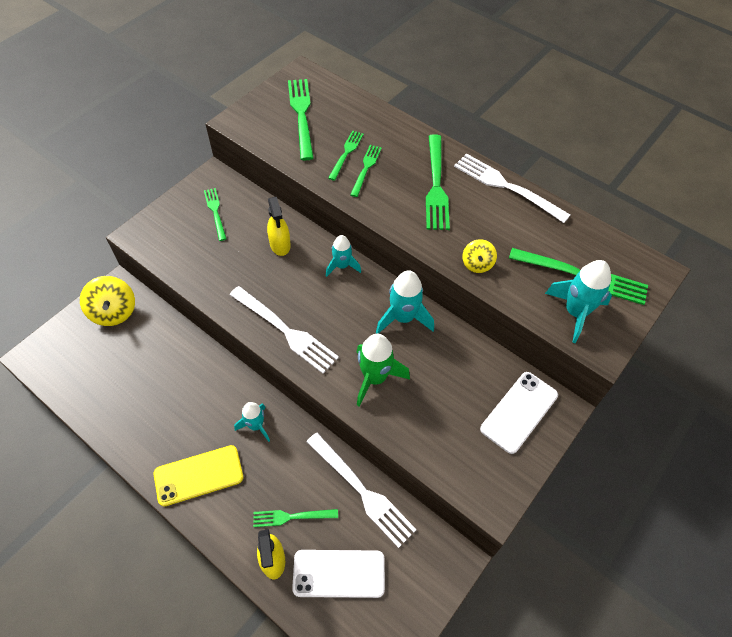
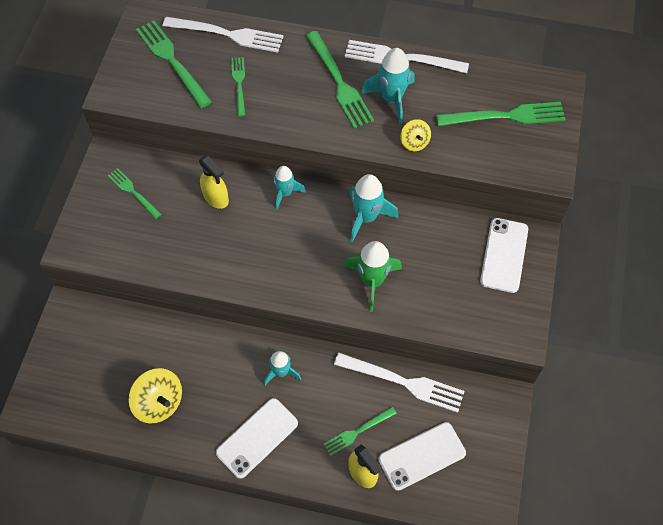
camera: 25 degrees left, 5 degrees up
(114, 312) = (80, 332): yellow spinning top -> yellow spinning top (159, 402)
(198, 475) = (257, 438): yellow phone -> white phone
(286, 331) = (271, 275): white fork -> white fork (228, 34)
(366, 168) = (266, 91): green fork -> none
(575, 312) = (515, 151): turquoise rocket -> turquoise rocket (391, 99)

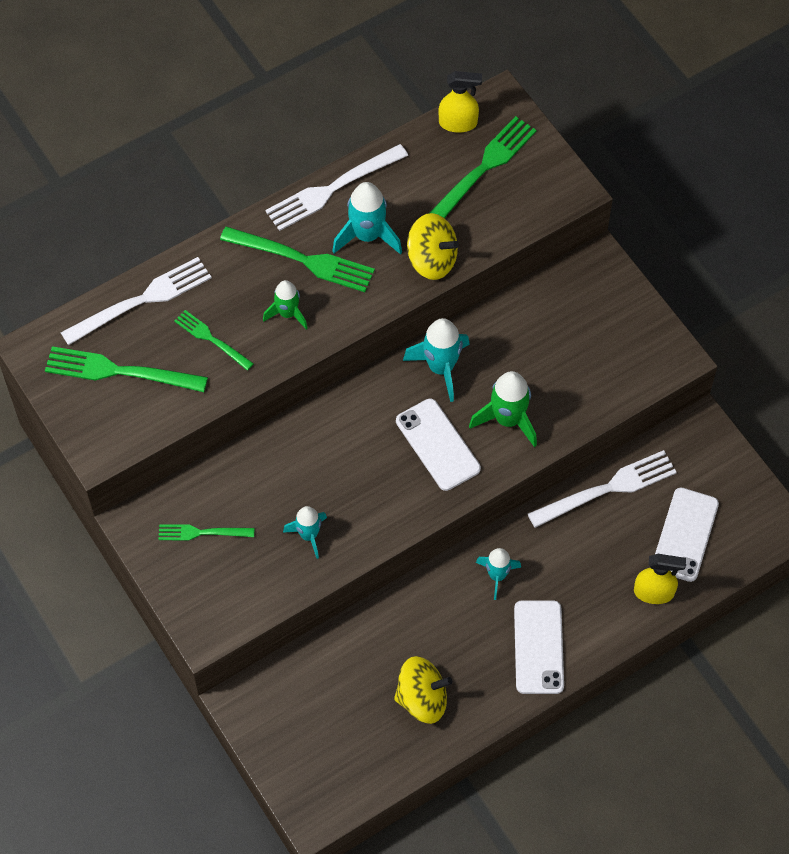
camera: 45 degrees left, 0 degrees up
(216, 198) = (286, 469): yellow spray bottle -> yellow spray bottle (458, 123)
(285, 193) = (344, 409): turquoise rocket -> turquoise rocket (309, 535)
(296, 104) = (287, 313): none -> green rocket
(357, 432) = (614, 564): green fork -> none
(414, 142) = (432, 260): yellow spinning top -> yellow spinning top, size x1.69
(504, 255) = (591, 299): white phone -> white phone (437, 445)

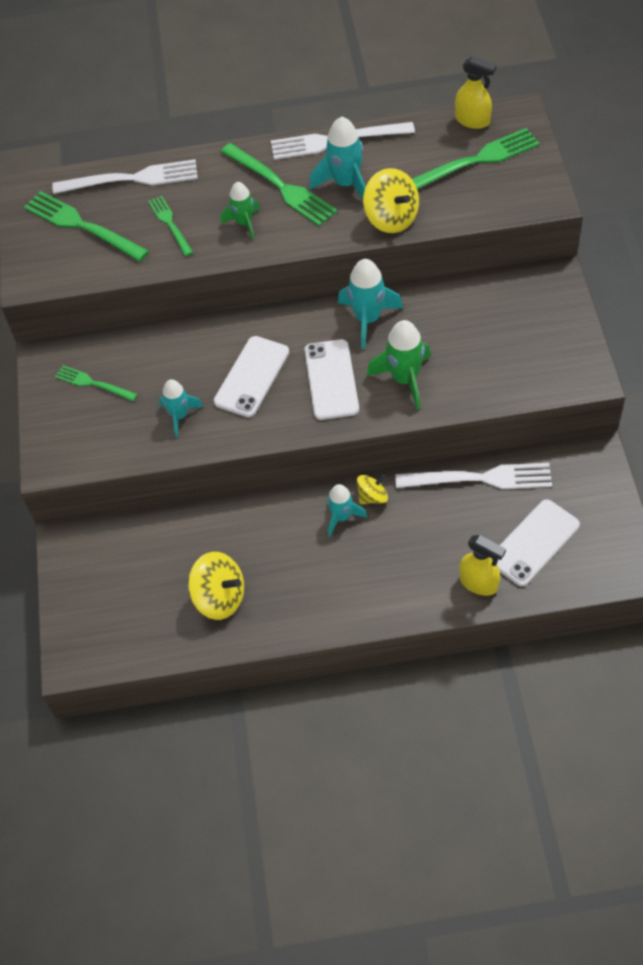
camera: 30 degrees right, 5 degrees down
(516, 544) = (372, 497): none -> yellow spinning top
(538, 647) = (347, 592): white phone -> white phone (252, 377)

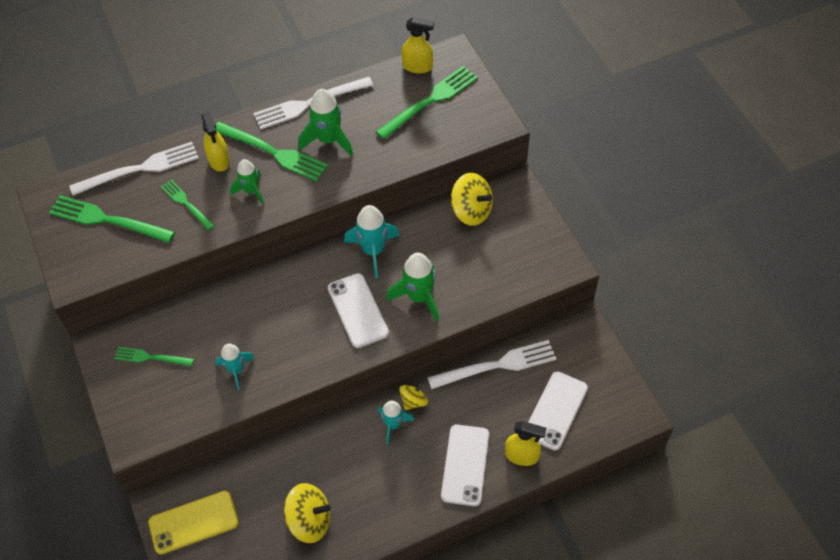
camera: 20 degrees left, 0 degrees up
(96, 570) = (193, 522): none -> yellow phone
(219, 185) = (219, 160): none -> yellow spray bottle
(252, 377) = (289, 322): white phone -> white phone (465, 465)
(346, 184) = (328, 140): turquoise rocket -> green rocket
(391, 218) = (375, 163): yellow spinning top -> yellow spinning top (471, 211)

